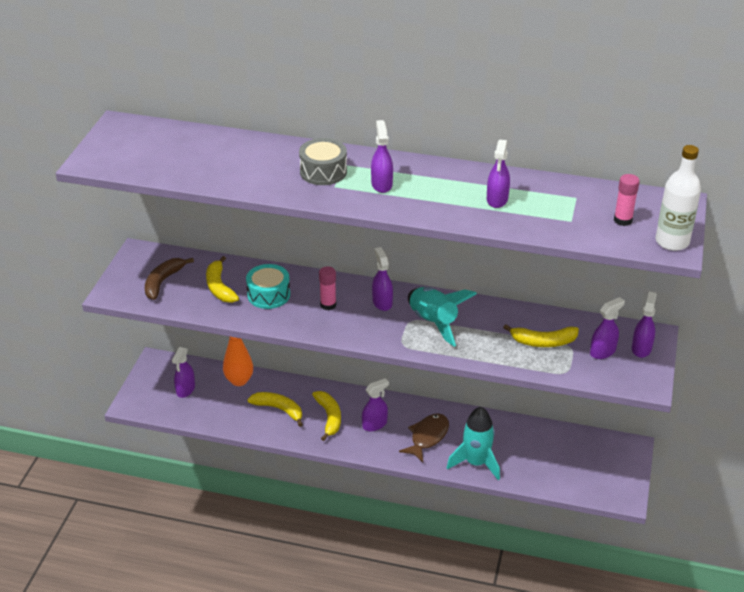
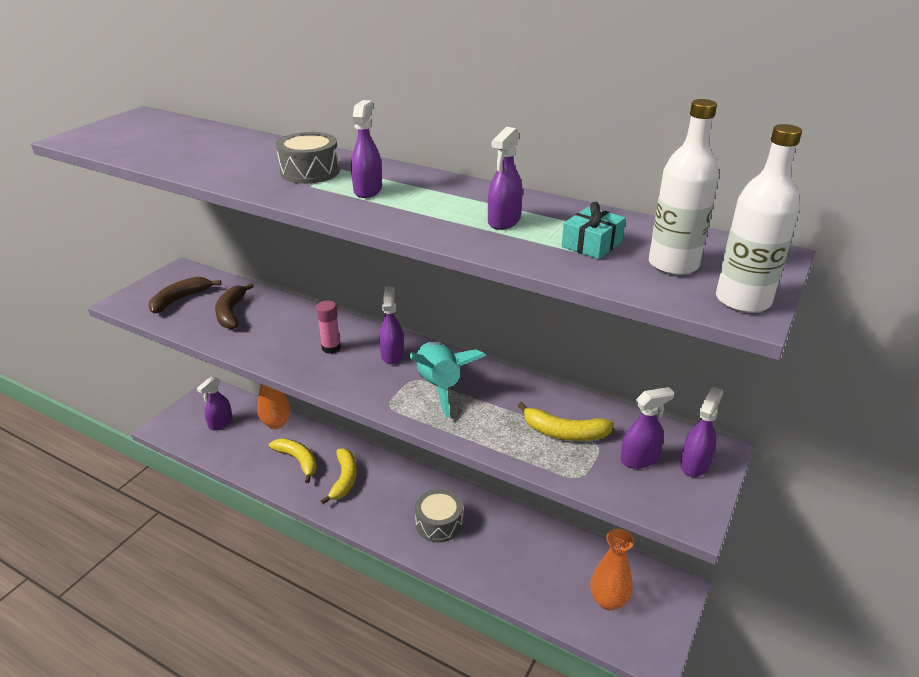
camera: 15 degrees right, 5 degrees down
(219, 287) = (231, 313): yellow banana -> brown banana
(268, 295) = (275, 328): turquoise drum -> none
(375, 424) = (388, 497): purple spray bottle -> none
(427, 437) = (439, 523): brown fish -> grey drum
(476, 463) = (481, 567): turquoise rocket -> none
(565, 211) = (592, 244): none -> turquoise gift
(581, 467) = (608, 600): none -> orange vase
(623, 220) = (673, 264): pink glue stick -> white bottle

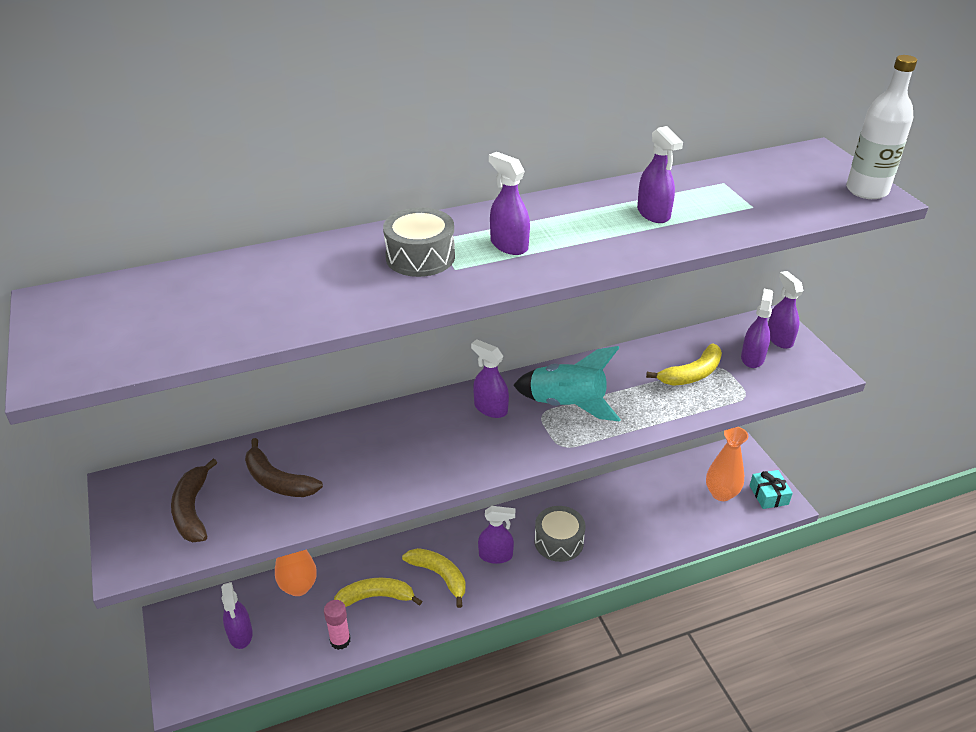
camera: 50 degrees left, 5 degrees up
(331, 348) = (433, 440): pink glue stick -> pink glue stick (340, 640)
(390, 497) = (496, 555): none -> purple spray bottle
(592, 244) = (733, 199): turquoise gift -> turquoise gift (768, 495)
(673, 264) = (796, 187): white bottle -> none

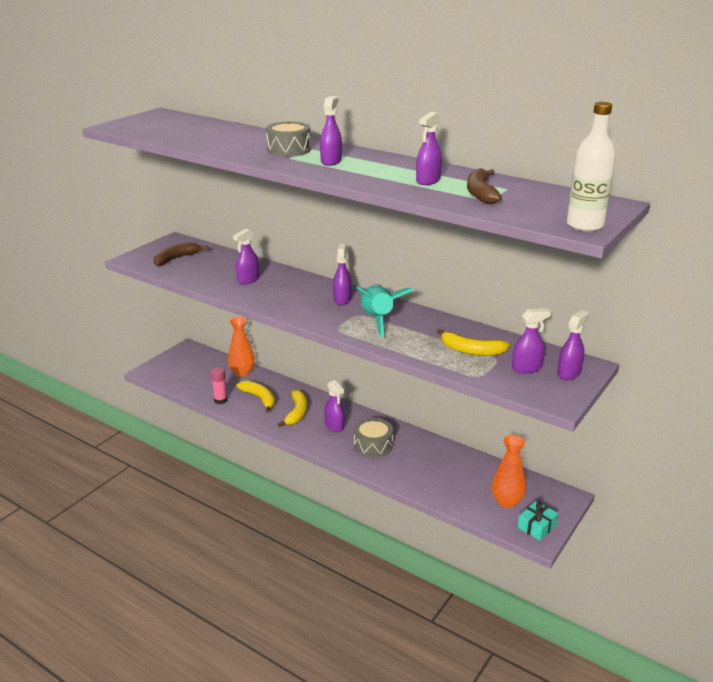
camera: 55 degrees right, 10 degrees down
(240, 634) = (196, 370): purple spray bottle -> purple spray bottle (248, 280)
(277, 481) = (216, 268): brown banana -> brown banana (480, 193)

